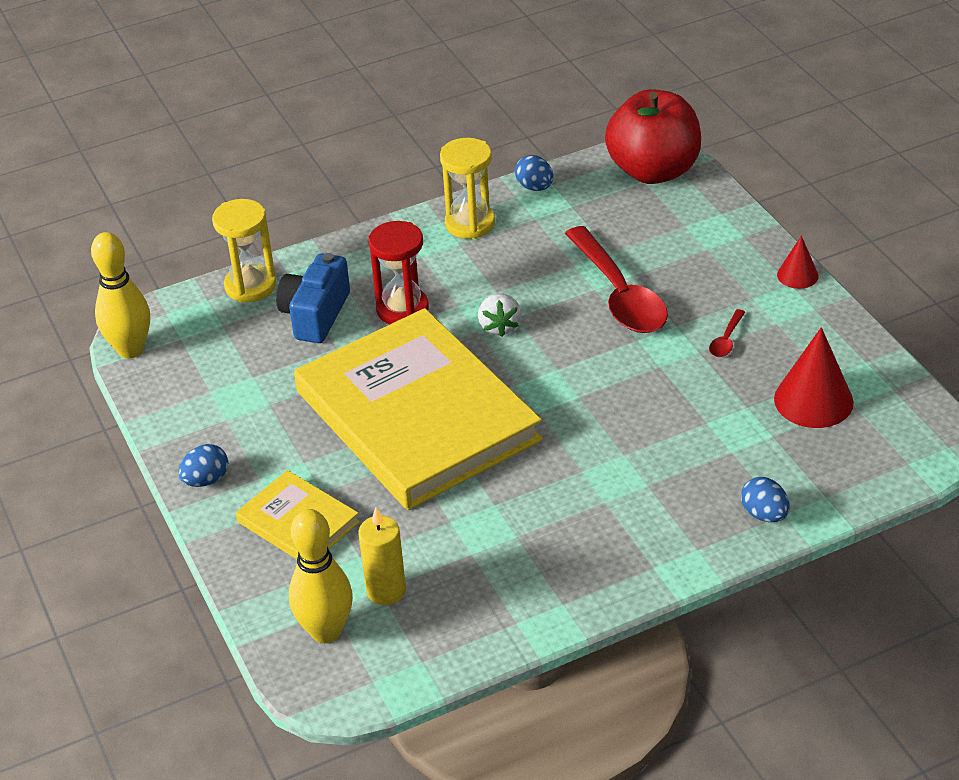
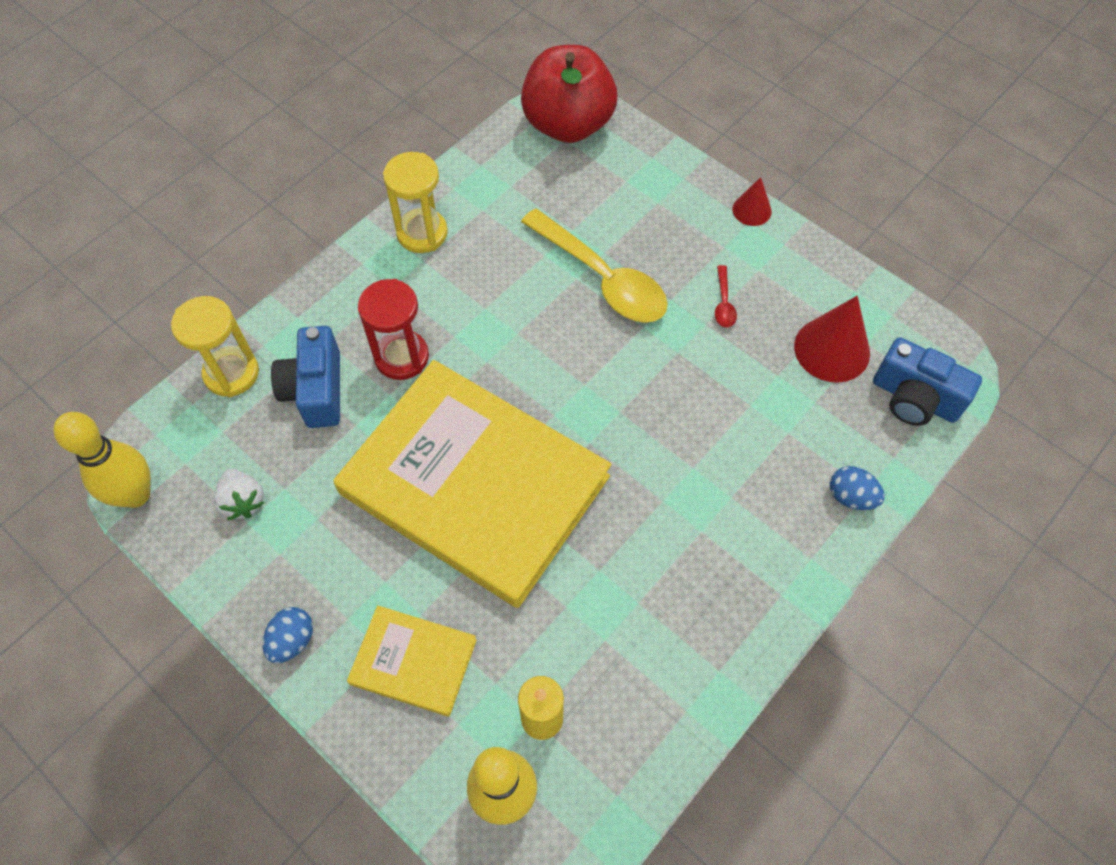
camera: 25 degrees left, 20 degrees up
(499, 326) = (506, 350): white strawberry -> white strawberry (243, 501)
(535, 187) = (465, 173): blue egg -> none
(619, 294) = (602, 278): red spoon -> yellow spoon
(875, 457) = (914, 398): none -> blue camera

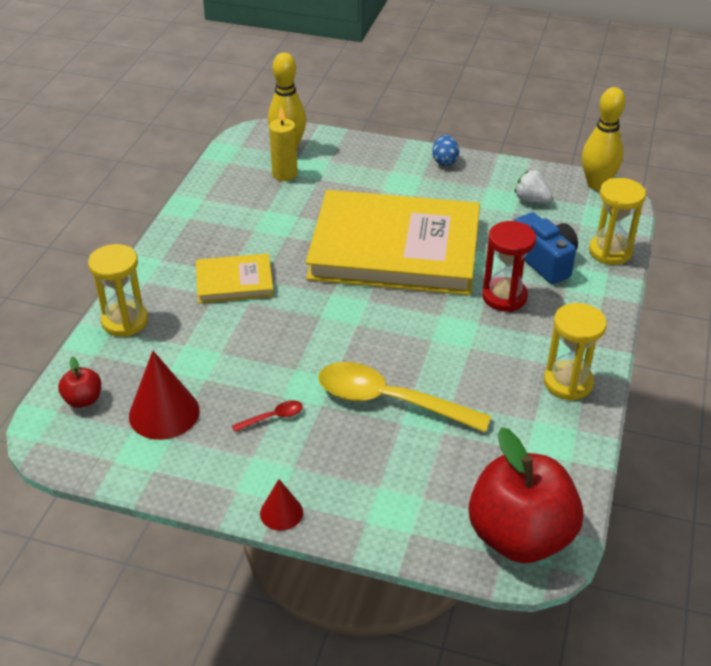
camera: 155 degrees right, 20 degrees down
(413, 661) = (371, 173): yellow book -> yellow book (234, 281)
(724, 303) = (273, 417): red spoon -> red spoon turned 90 degrees clockwise
(851, 497) = (125, 321): blue egg -> yellow hourglass
(914, 398) = (83, 400): blue camera -> red apple

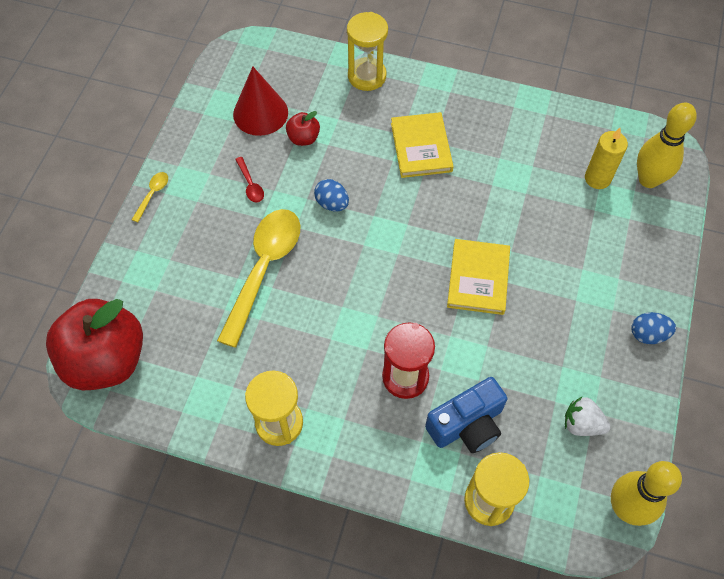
camera: 90 degrees right, 20 degrees up
(83, 400) = (277, 62): red apple -> red apple (303, 138)
(281, 512) = (152, 194): red cone -> yellow spoon
(304, 348) = (332, 203): none -> blue egg
(395, 249) = (478, 278): yellow book -> yellow book, size x0.45
(531, 200) = (582, 424): white strawberry -> white strawberry turned 105 degrees counterclockwise

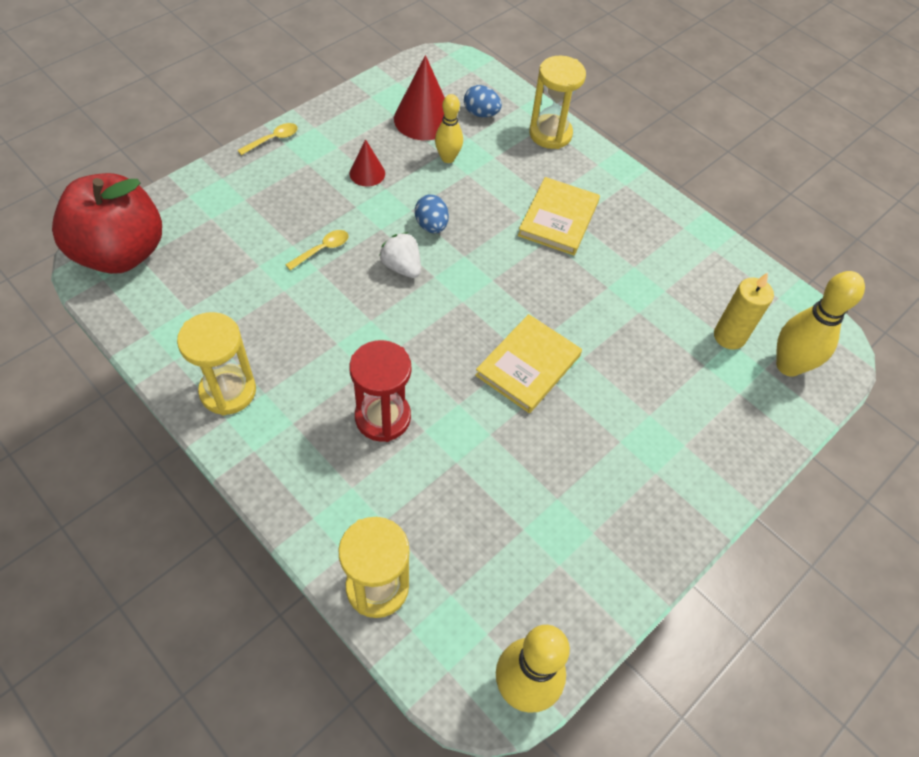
camera: 25 degrees right, 5 degrees down
(250, 185) = (367, 173): red spoon -> red cone
(264, 269) = (322, 249): yellow spoon -> yellow spoon, size x0.41
(303, 138) = (448, 158): red apple -> yellow bowling pin
(467, 425) = (411, 498): blue camera -> none
(582, 424) = (536, 569): white strawberry -> white strawberry (402, 267)
(648, 334) = (679, 519): blue egg -> blue egg (481, 114)

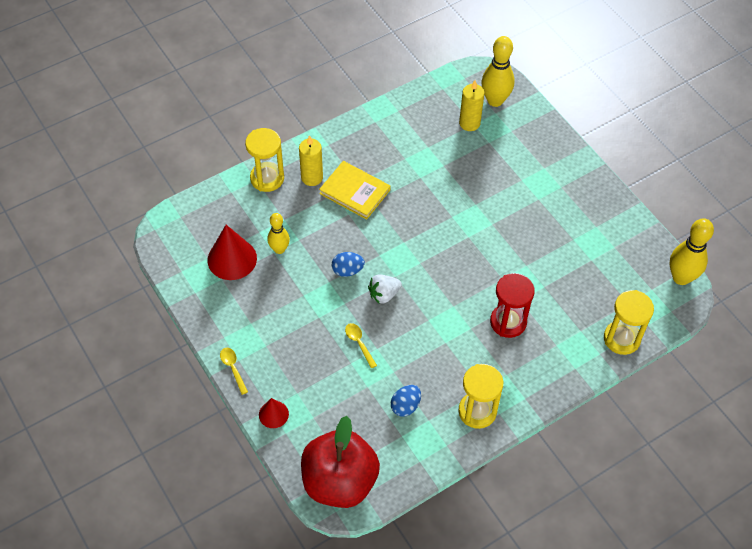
camera: 75 degrees left, 0 degrees up
(367, 173) = (285, 305): red cone -> red cone (273, 414)
(481, 114) = (234, 219): blue egg -> blue egg (405, 406)
(528, 365) = (478, 235): yellow book -> none
(566, 174) = (312, 177): none -> yellow candle

